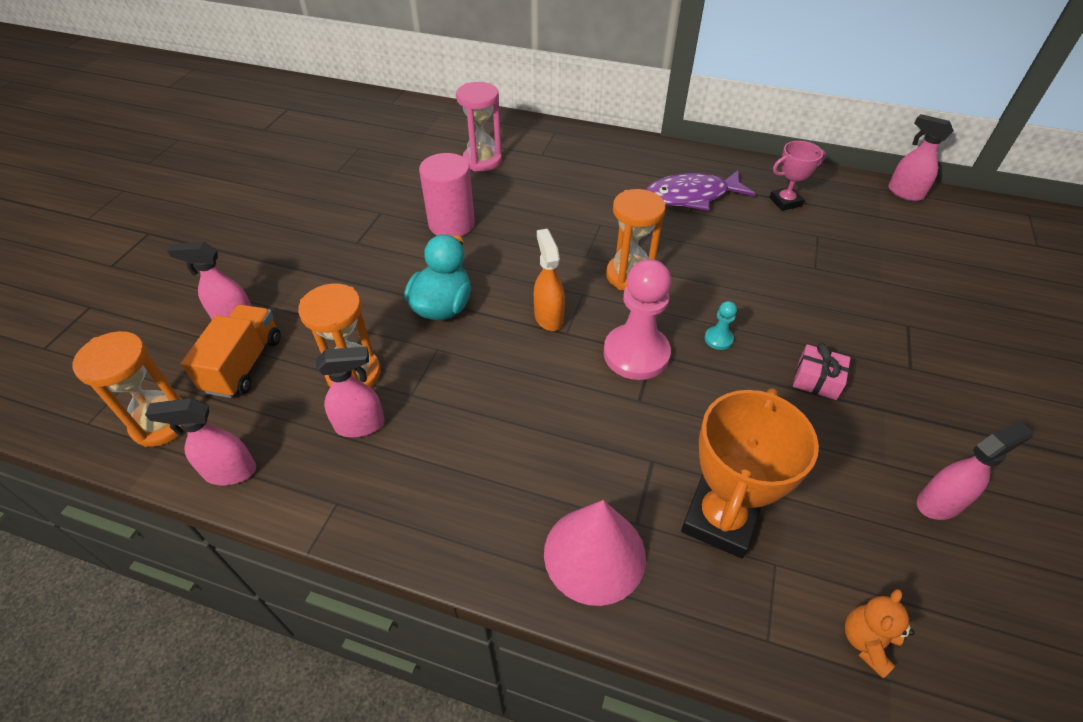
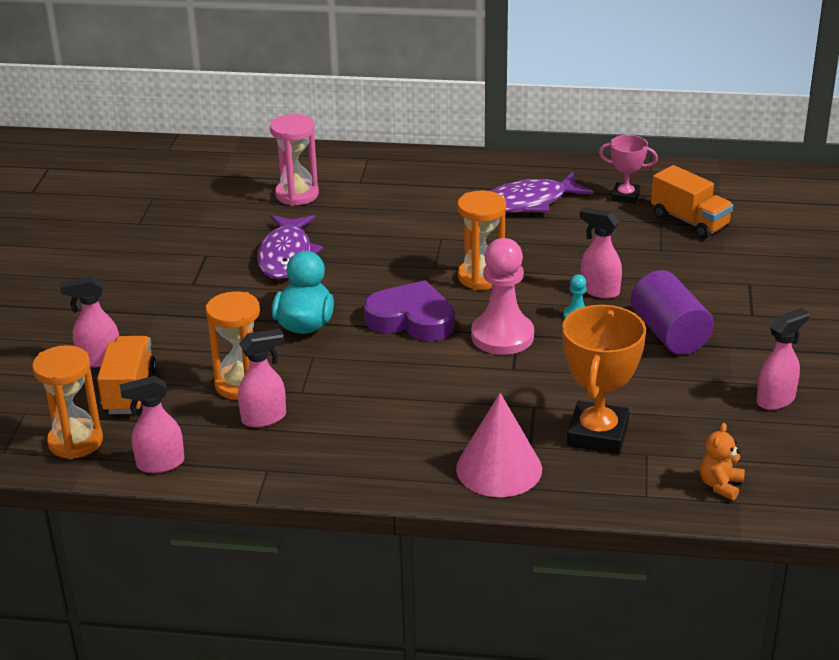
camera: 10 degrees left, 15 degrees down
(451, 224) = (286, 256): pink cylinder -> purple fish
(548, 317) = (411, 319): orange spray bottle -> purple heart
(785, 202) = (625, 196): pink trophy -> pink trophy turned 45 degrees clockwise
(817, 380) = (669, 333): pink gift -> purple cylinder
(847, 239) = (689, 221): none -> orange truck
(904, 193) = (744, 175): pink spray bottle -> pink spray bottle (599, 290)

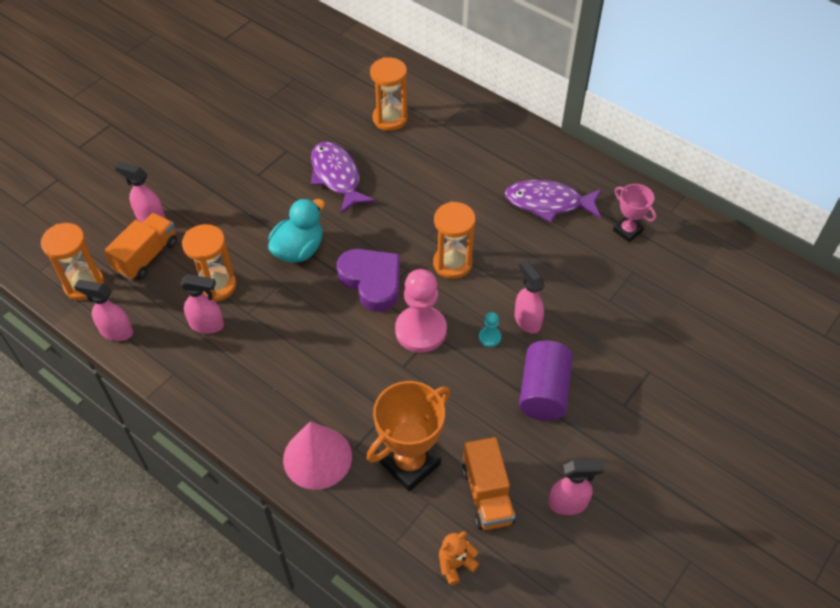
camera: 30 degrees right, 20 degrees up
(286, 256) = (337, 177): purple fish -> purple fish turned 120 degrees clockwise
(297, 195) = (390, 119): pink hourglass -> orange hourglass
(689, 221) = (656, 281): orange truck -> orange truck (487, 495)

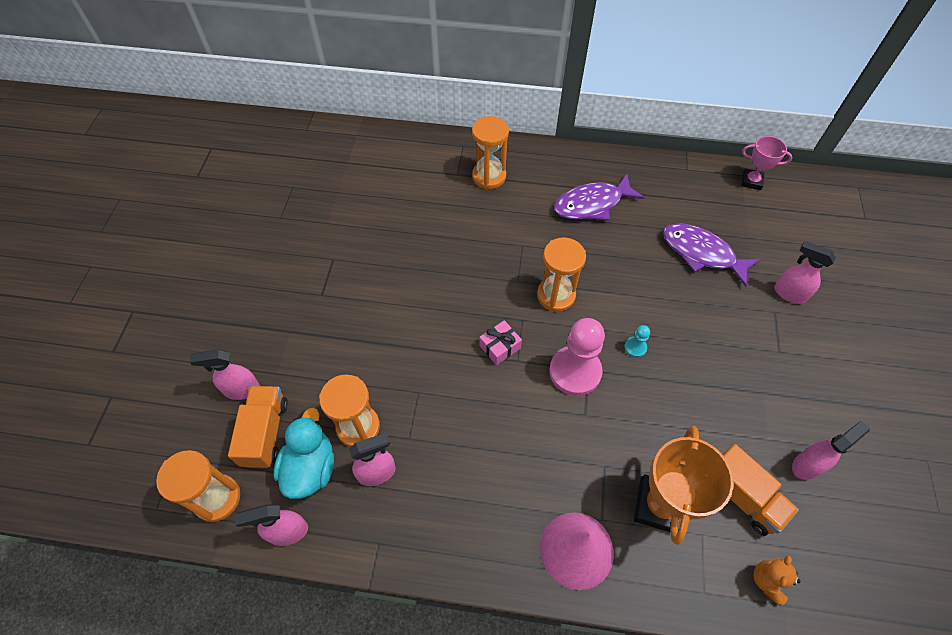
camera: 30 degrees left, 5 degrees up
(299, 250) = (412, 350): turquoise duck -> turquoise duck (310, 468)
(337, 177) = (398, 262): purple fish -> purple fish (702, 253)
(372, 281) = (500, 347): purple heart -> pink gift
(390, 119) = (407, 188): orange hourglass -> orange hourglass (489, 176)
(527, 320) = (652, 316): pink spray bottle -> pink spray bottle (789, 293)
(543, 392) = (713, 374): purple cylinder -> none
(627, 231) = (668, 200): pink trophy -> pink trophy (751, 181)

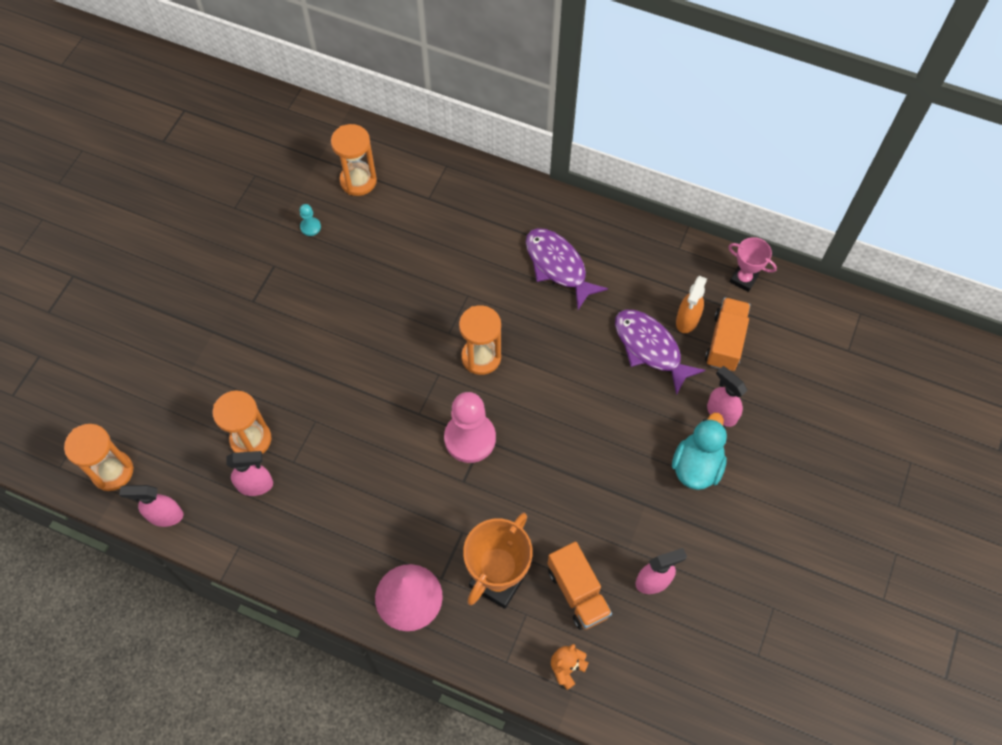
camera: 15 degrees right, 5 degrees up
(241, 389) = (155, 378): pink spray bottle -> none
(265, 432) = (167, 424): orange truck -> orange truck (725, 342)
(310, 468) = (199, 466): turquoise duck -> turquoise duck (696, 466)
(489, 176) = (461, 209): orange hourglass -> orange hourglass (358, 181)
(500, 347) = (407, 396): pink gift -> none
(592, 204) = (558, 266): purple fish -> purple fish turned 60 degrees clockwise
(635, 347) = (538, 429): turquoise pawn -> turquoise pawn (310, 227)
(722, 224) = (687, 320): none -> orange spray bottle

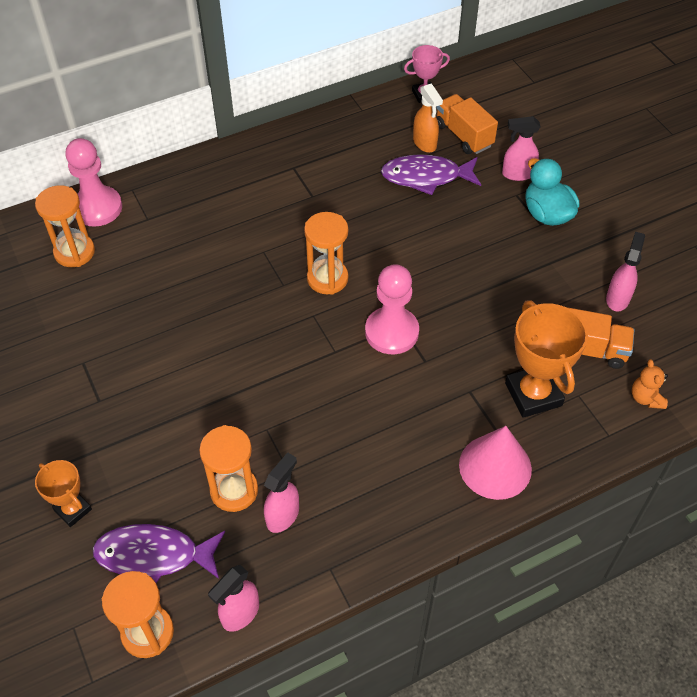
camera: 50 degrees left, 10 degrees down
(162, 356) = (73, 510): none -> orange trophy
(310, 227) = (77, 312): turquoise pawn -> none
(409, 160) = (97, 208): none -> pink pawn
(558, 266) = (300, 182): purple fish -> purple fish (154, 556)

